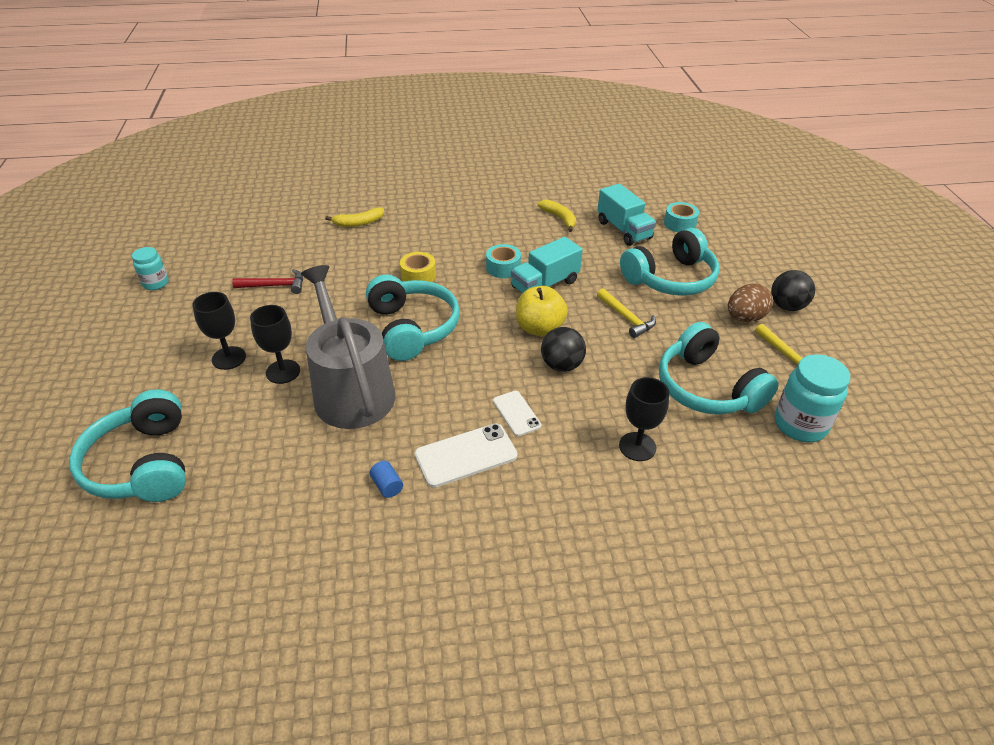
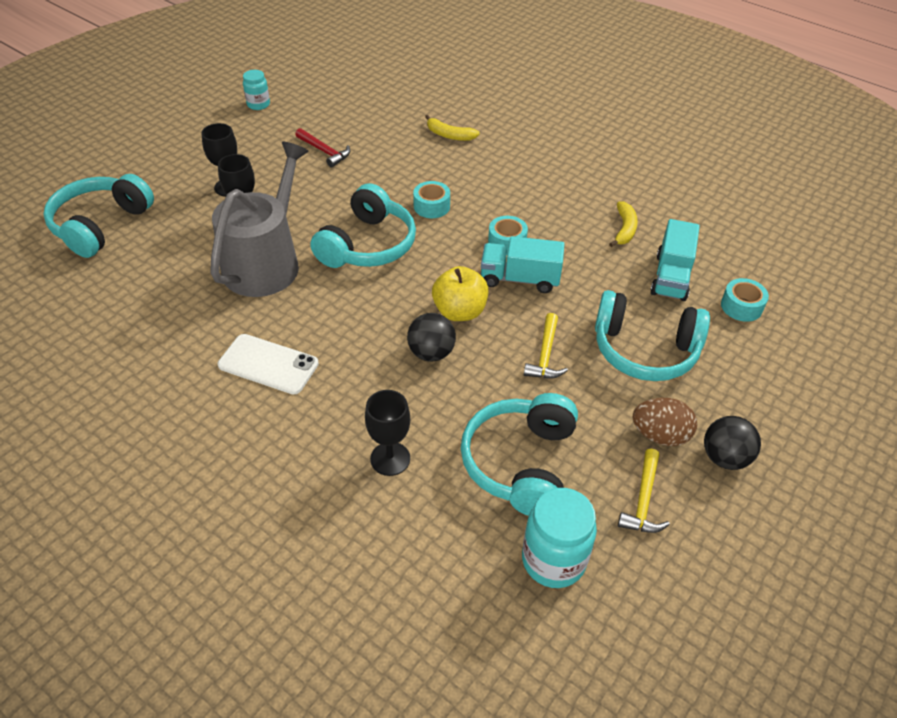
camera: 45 degrees right, 5 degrees up
(387, 486) = (196, 344): blue cylinder -> none
(418, 275) = (431, 206): yellow tape -> turquoise tape
(516, 413) = (344, 362): white phone -> none

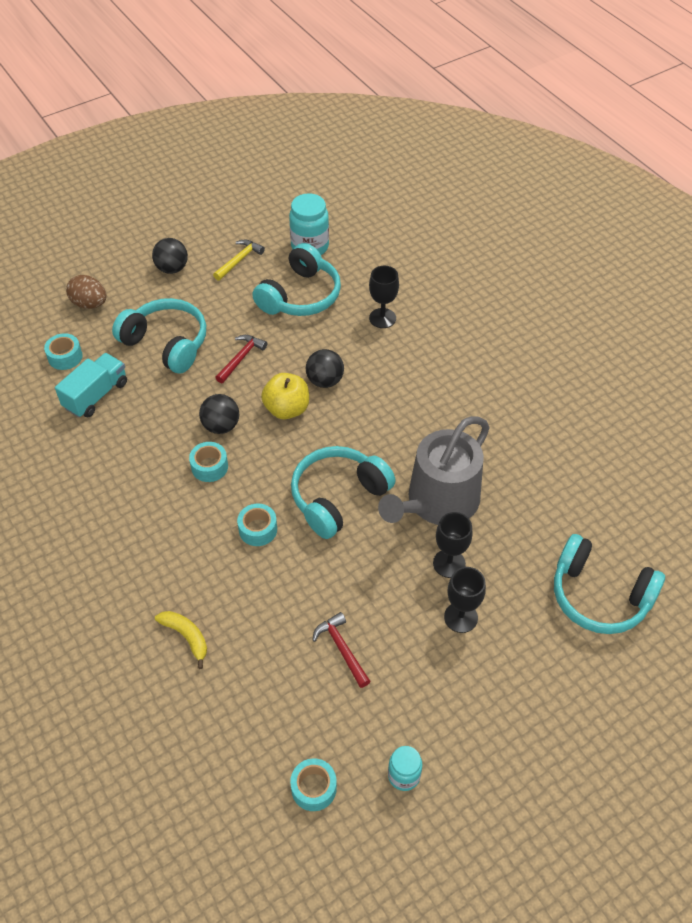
camera: 160 degrees left, 5 degrees up
(100, 225) = (599, 596): turquoise headphones -> turquoise headphones turned 75 degrees clockwise
(268, 364) = (451, 403): white phone -> none
(319, 90) = (314, 788): none -> turquoise tape
(520, 279) = (221, 426): turquoise truck -> black ball
(545, 355) = (241, 358): yellow hammer -> red hammer
(624, 229) = (95, 452): yellow banana -> none
(660, 435) = (201, 289): brown egg -> brown egg (90, 304)

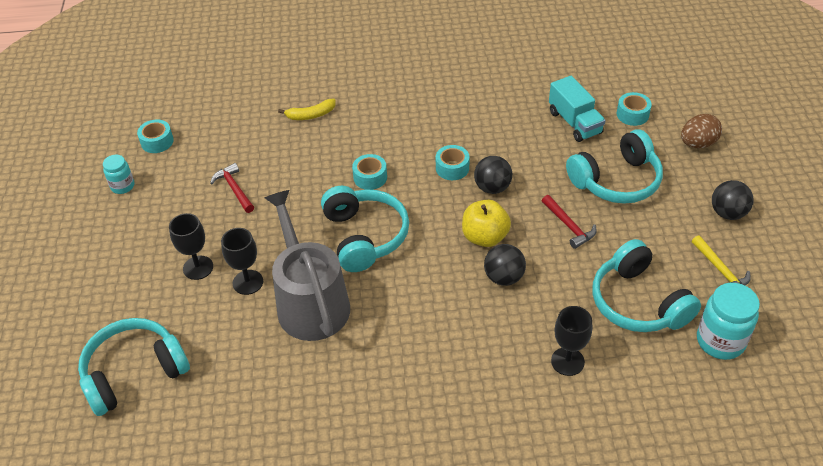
camera: 120 degrees right, 5 degrees down
(341, 648) = (234, 189): red hammer -> red hammer turned 120 degrees counterclockwise

